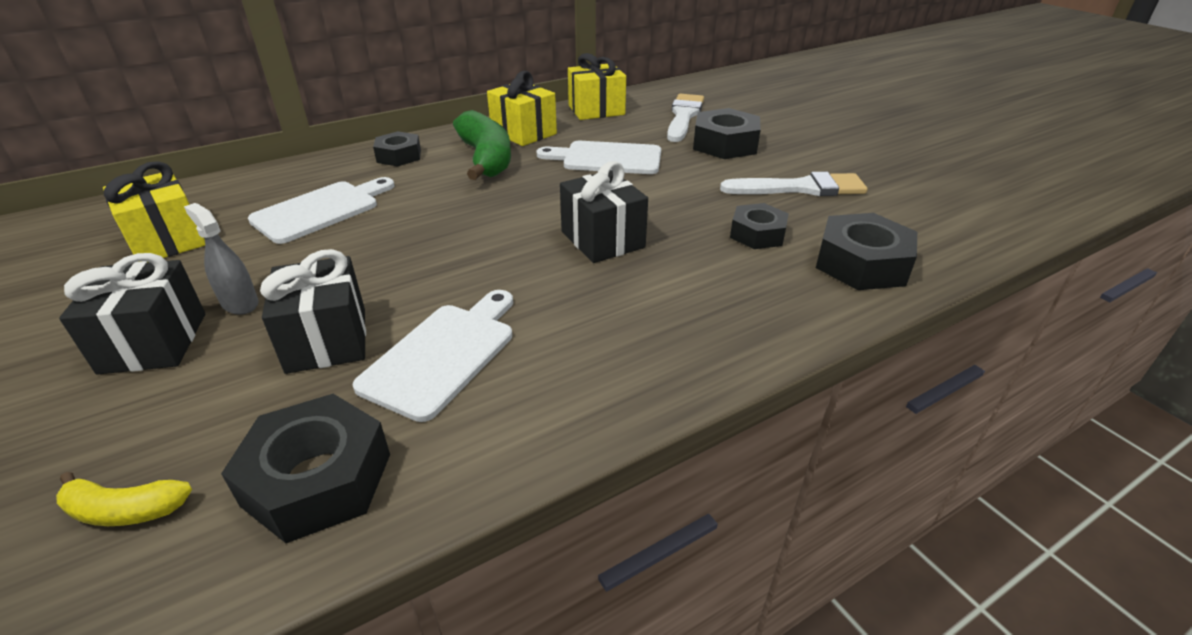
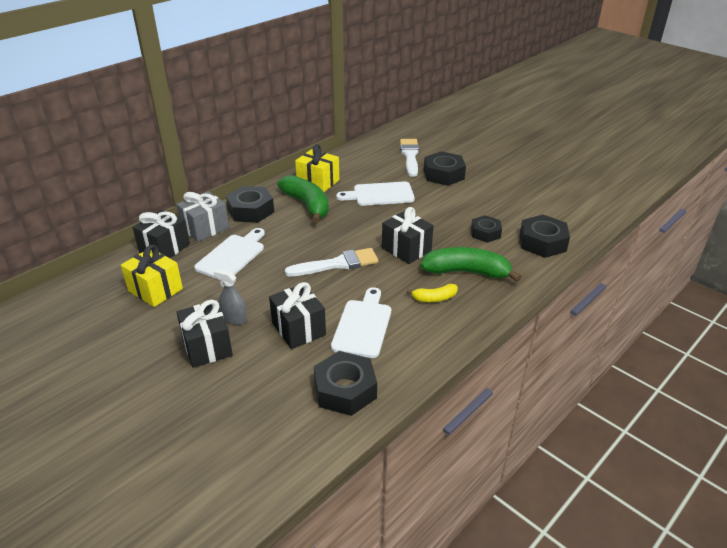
camera: 15 degrees left, 0 degrees up
(125, 510) = (268, 419): yellow banana -> yellow banana (434, 298)
(236, 187) = (165, 248): none -> black gift
(315, 170) = (205, 228): none -> grey gift
(399, 156) = (251, 210): black nut -> black nut, size x1.54
(596, 110) = (353, 158): yellow gift -> none
(692, 292) = (466, 272): none -> green banana
(800, 188) = (497, 200): white brush -> white brush (337, 264)

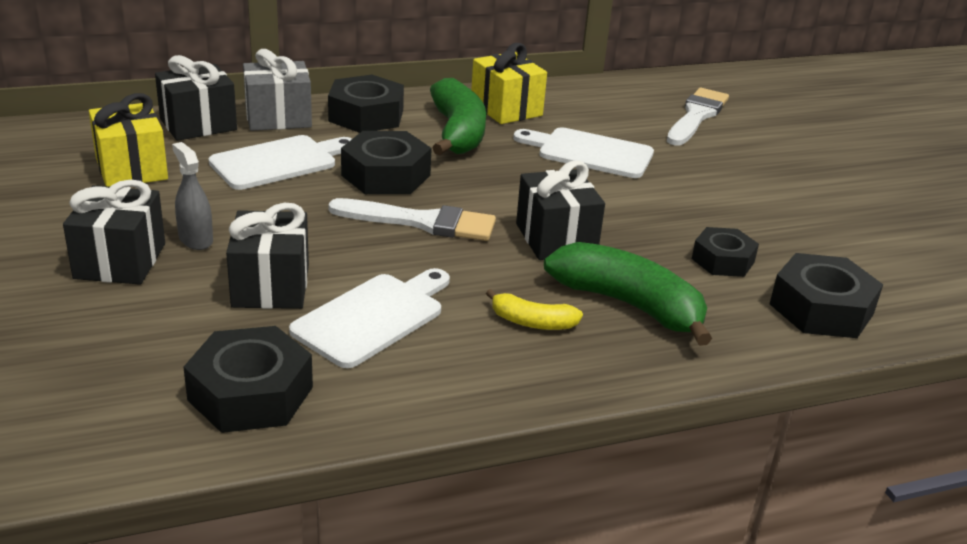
camera: 25 degrees right, 5 degrees down
(443, 174) = (730, 157): black nut -> black nut (385, 175)

